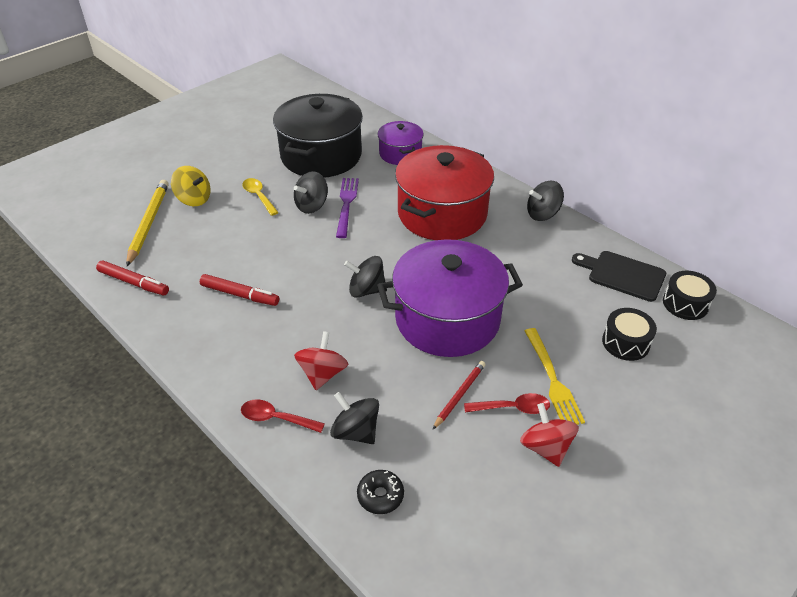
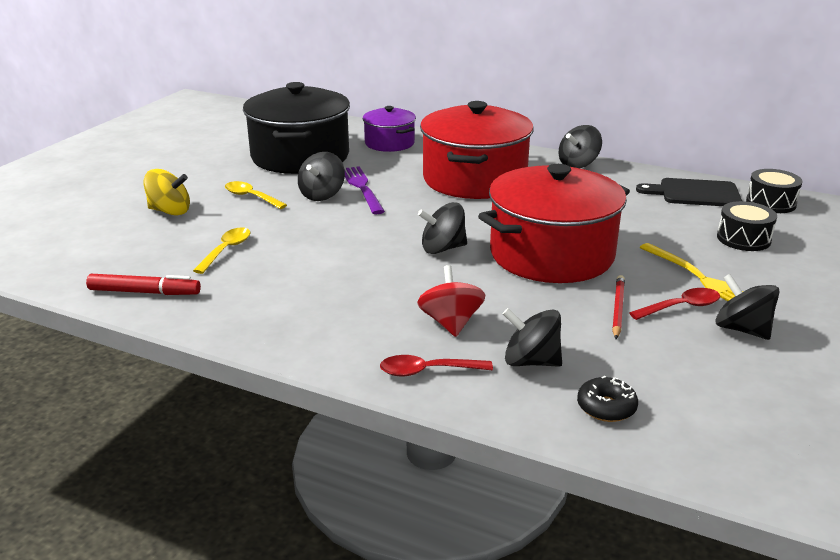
camera: 20 degrees left, 15 degrees down
(148, 223) = (125, 239): yellow pencil -> none
(210, 252) = (226, 250): none -> yellow spoon
(240, 295) = (294, 278): red marker -> none
(447, 319) = (551, 255): purple pot -> red pot
(545, 447) = (742, 329): red spinning top -> black spinning top

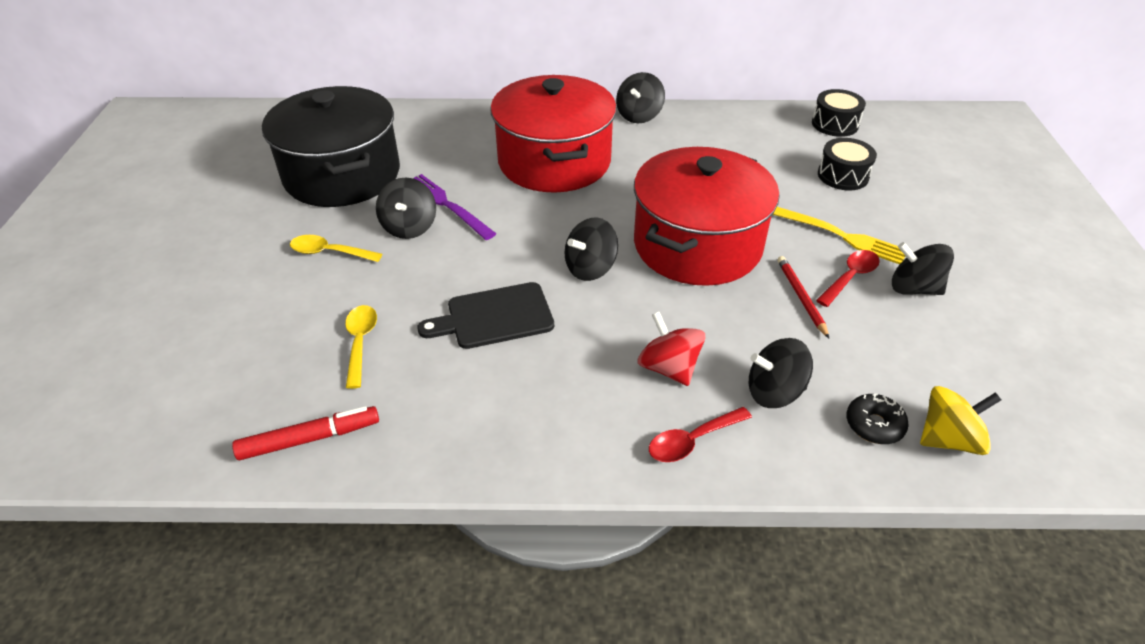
camera: 25 degrees left, 15 degrees up
(170, 211) = (246, 302): yellow spinning top -> yellow spinning top (948, 439)
(389, 143) = (429, 130): purple pot -> none
(695, 193) = (766, 128): black cutting board -> black cutting board (494, 317)

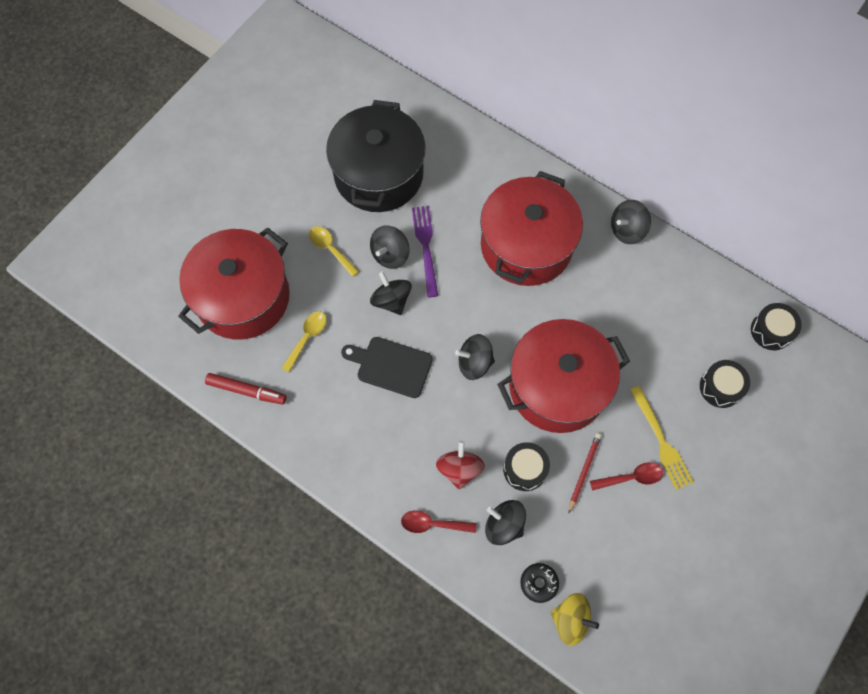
camera: 35 degrees right, 25 degrees up
(236, 345) = (243, 297): none -> red pot
(740, 328) = (525, 469): none -> black drum
(914, 288) = (663, 513): black spinning top -> black spinning top (391, 300)

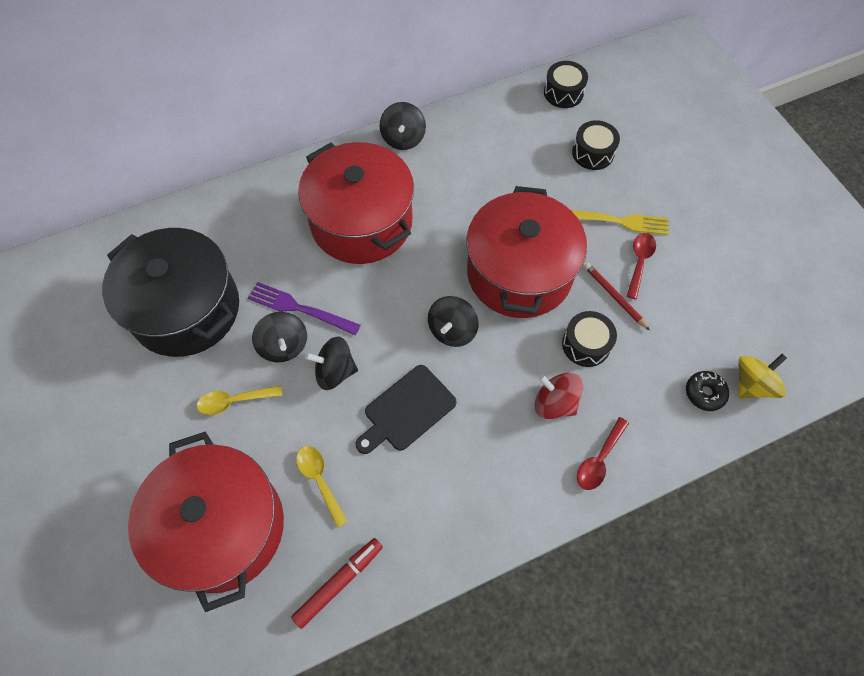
camera: 60 degrees left, 5 degrees down
(504, 525) = (632, 393): black spinning top -> none

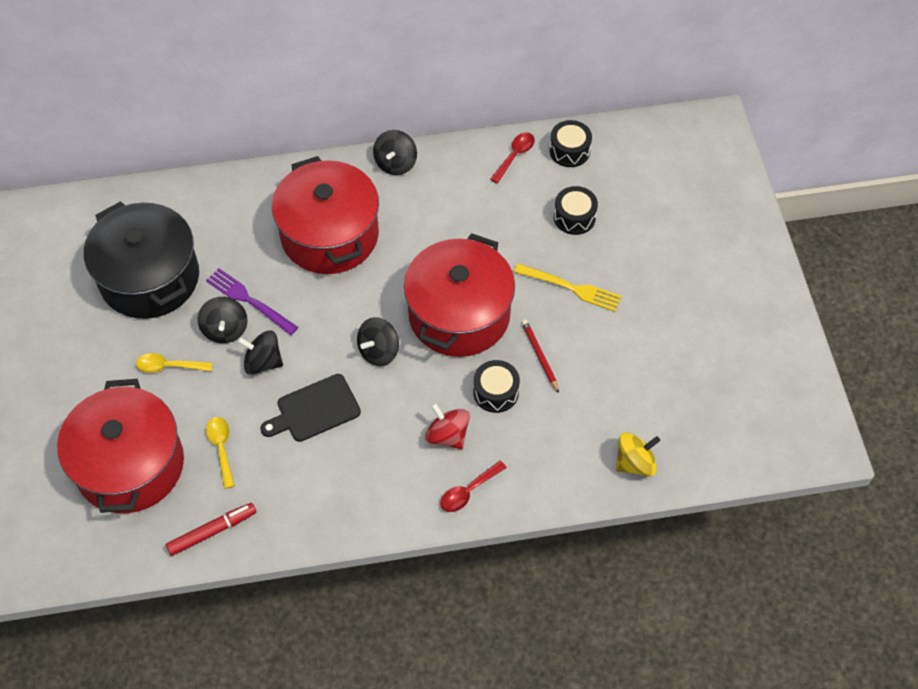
camera: 15 degrees right, 5 degrees down
(639, 262) = (576, 330): red spoon -> red spoon (514, 156)
(704, 393) = (587, 460): black donut -> none

